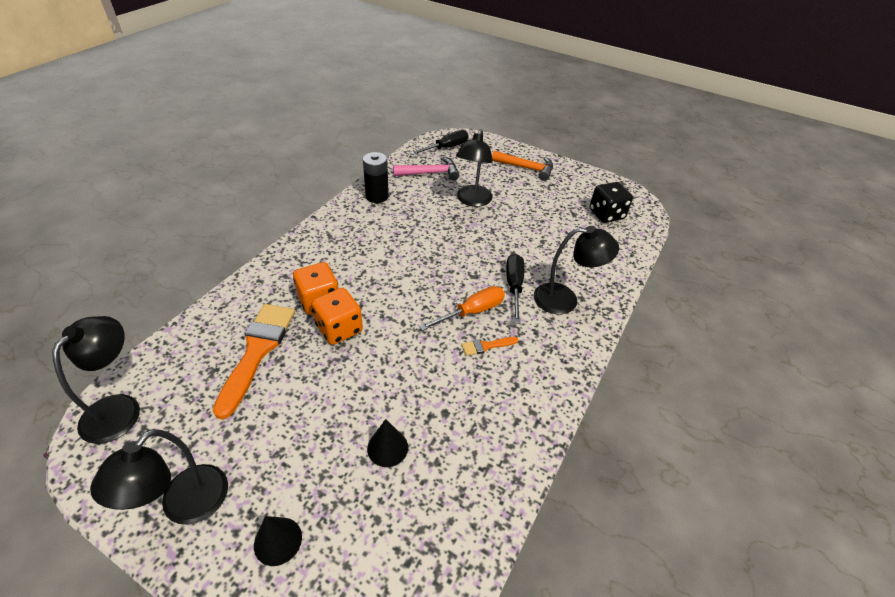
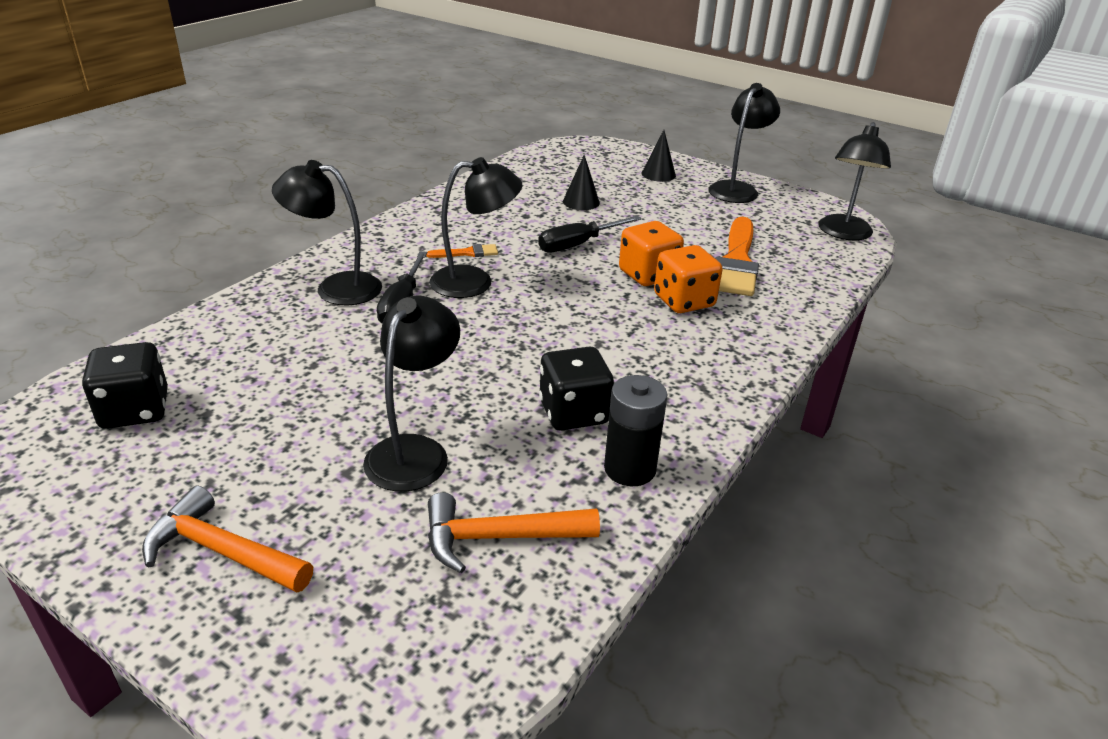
camera: 175 degrees left, 10 degrees down
(401, 220) = (573, 413): none -> black dice
(430, 173) = (499, 537): pink hammer -> orange hammer
(446, 148) = (433, 648): black screwdriver -> black screwdriver (578, 244)
(472, 312) = (475, 282): orange screwdriver -> black lamp

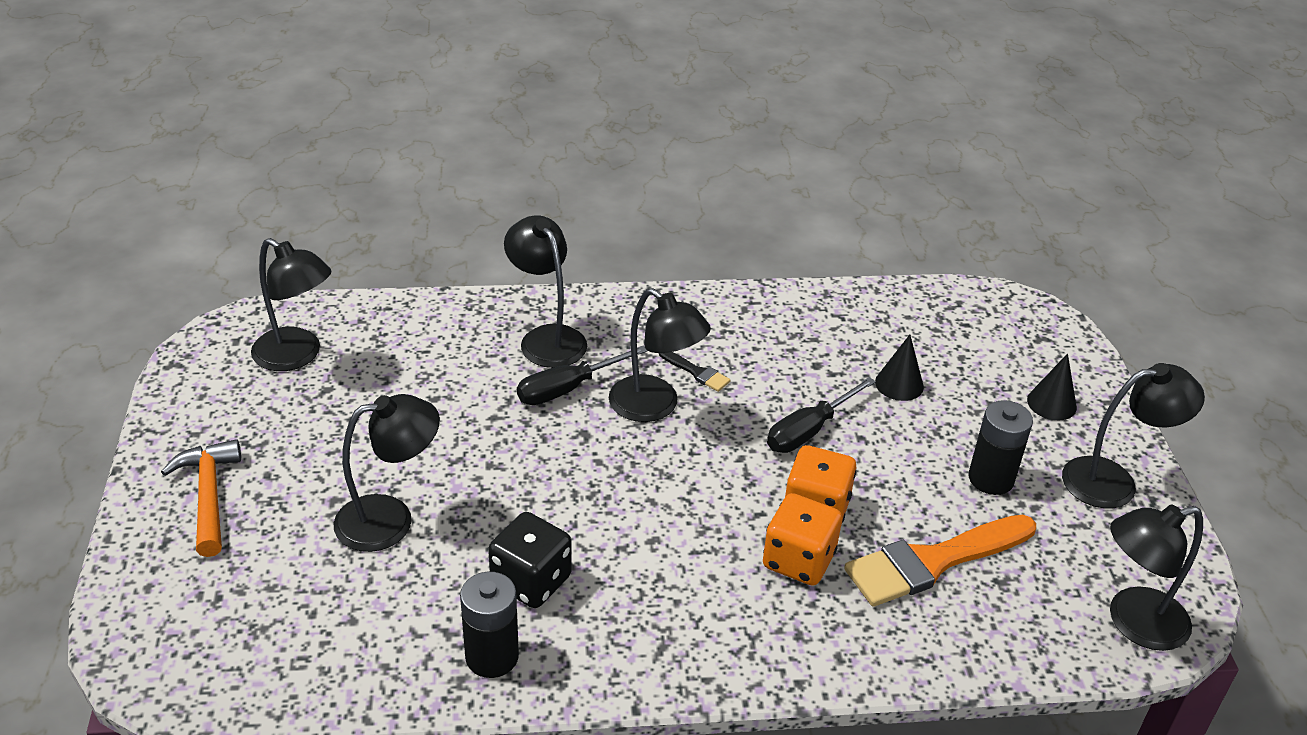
camera: 50 degrees right, 5 degrees up
(135, 410) = (297, 356): black dice -> black lamp
(467, 253) = (697, 372): orange brush -> black brush
(499, 537) = (340, 624): orange hammer -> none
(578, 244) = (809, 431): black screwdriver -> black screwdriver turned 60 degrees counterclockwise
(693, 216) = (991, 479): none -> black battery

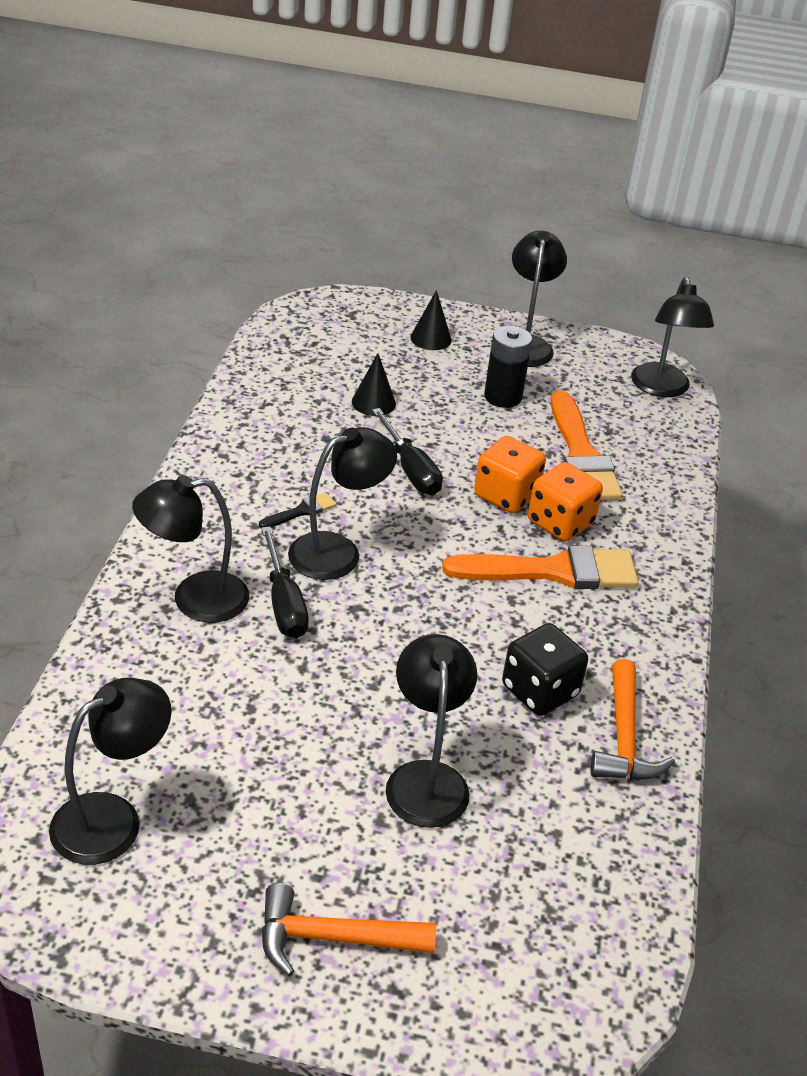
camera: 75 degrees left, 0 degrees up
(492, 657) = (624, 737): black battery -> orange hammer
(714, 566) = (553, 571): none -> orange brush

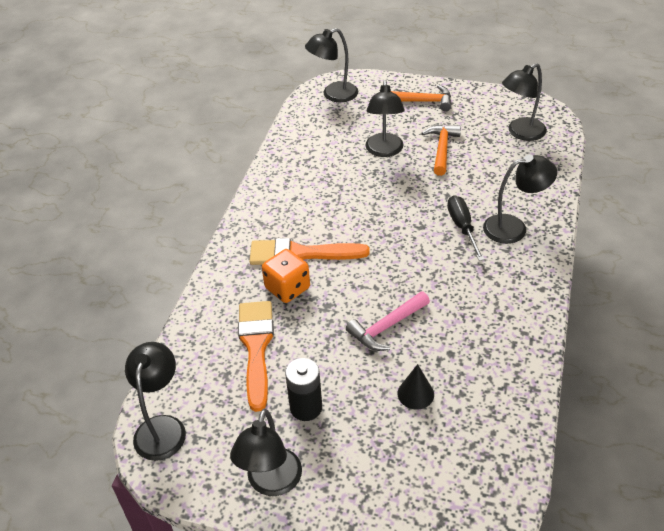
camera: 170 degrees left, 5 degrees up
(301, 511) = (461, 288): black brush -> none
(338, 551) = (434, 261): black lamp -> black lamp (333, 95)
(410, 469) = (386, 327): black screwdriver -> pink hammer
(431, 338) = (363, 485): black cone -> none
(506, 495) = (320, 308): orange dice -> none
(540, 691) = (323, 188): black dice -> none
(624, 737) = (286, 170): orange hammer -> orange hammer (442, 149)

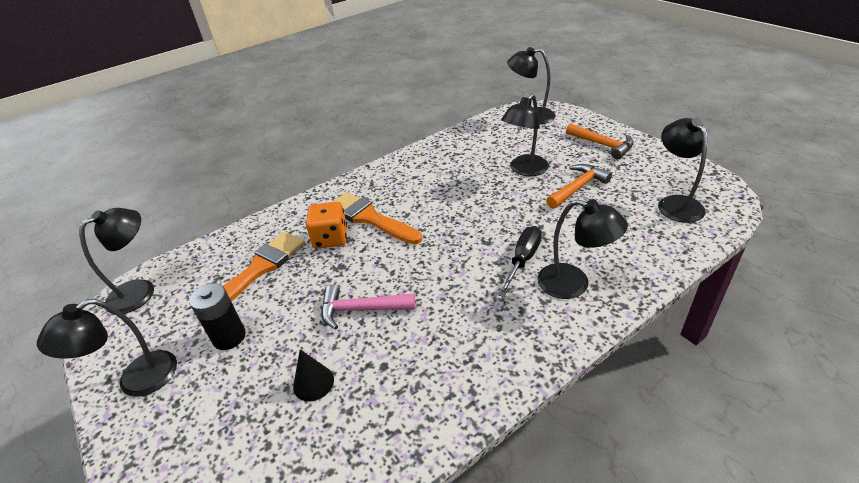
camera: 40 degrees right, 5 degrees down
(521, 133) = (675, 203): black lamp -> black lamp turned 75 degrees clockwise

